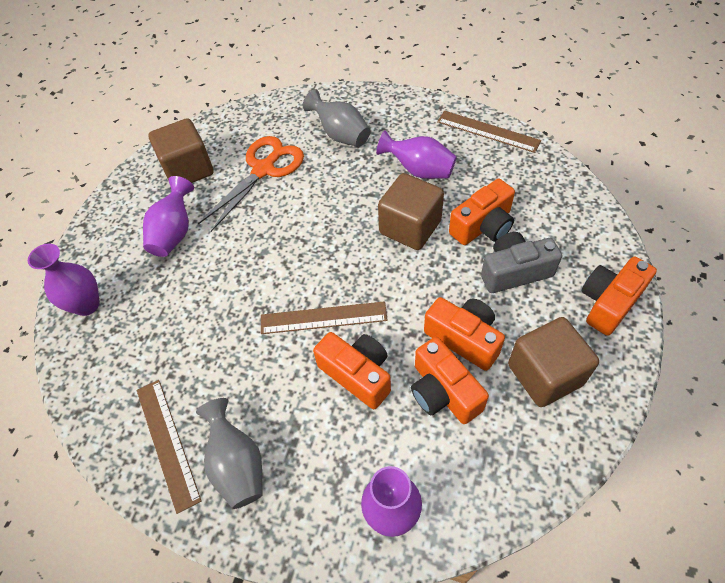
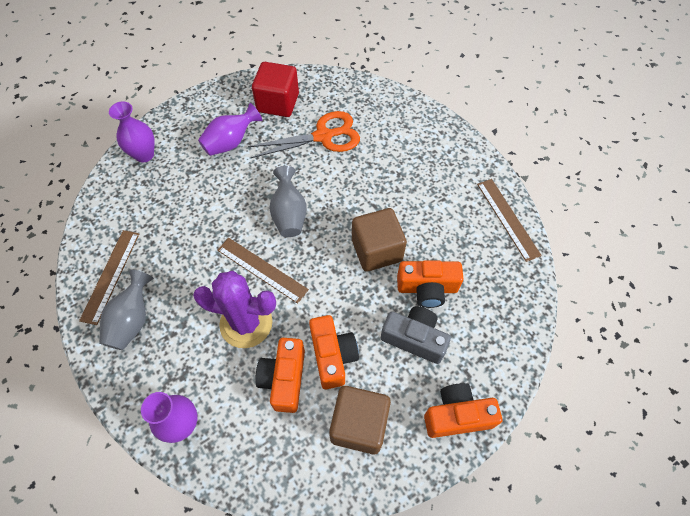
camera: 35 degrees right, 5 degrees up
(188, 169) = (278, 103): brown cube -> red cube
(340, 135) = (398, 146): grey vase -> grey vase (289, 214)
(357, 374) = (246, 323): orange camera -> purple cactus
(419, 170) = (425, 213): purple vase -> none

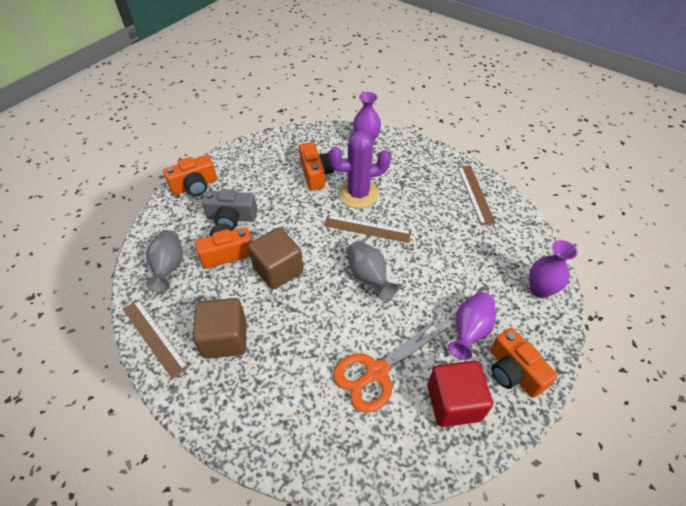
camera: 160 degrees right, 10 degrees down
(132, 320) = (436, 175): grey vase -> grey vase (169, 267)
(332, 356) = (288, 193): orange camera -> orange camera (513, 371)
(359, 424) = (259, 166): brown cube -> brown cube (225, 338)

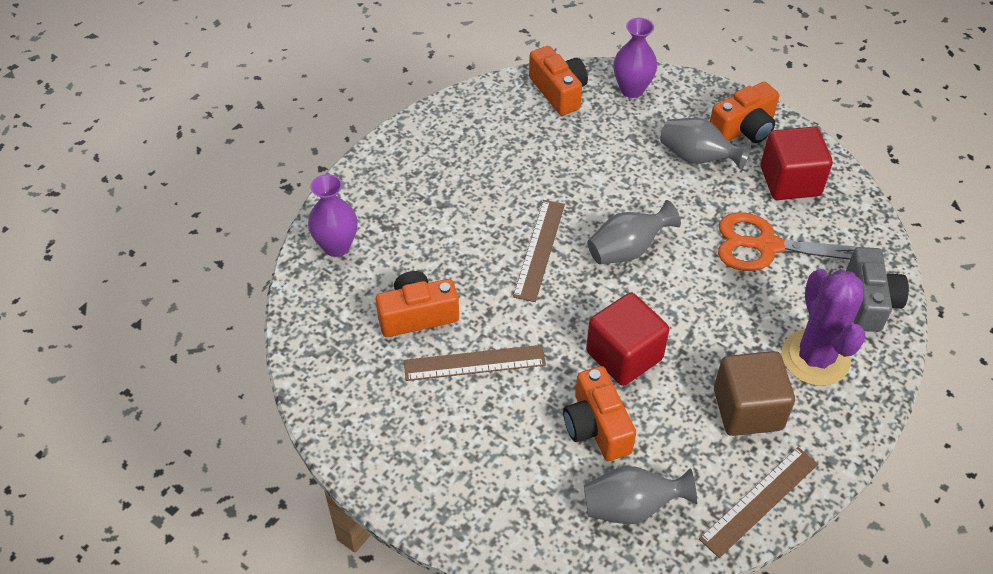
camera: 90 degrees left, 0 degrees up
(195, 186) = (440, 501): orange camera -> orange camera (558, 92)
(231, 218) = (520, 430): grey camera -> grey camera (869, 302)
(278, 270) = (624, 355): brown cube -> red cube
(358, 194) = (467, 258): purple cactus -> purple cactus (815, 358)
(376, 372) = (767, 246): orange scissors -> orange scissors turned 135 degrees clockwise
(469, 330) = (697, 158): purple vase -> grey vase
(475, 194) = (469, 125): brown ruler -> brown ruler (474, 363)

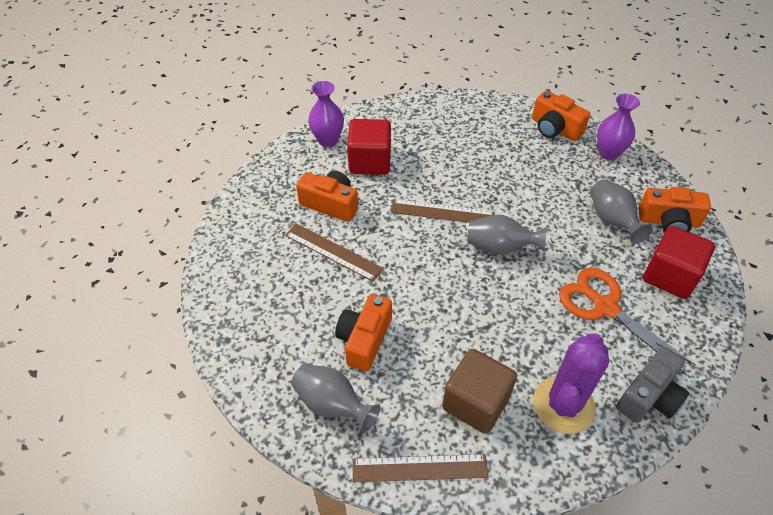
camera: 40 degrees right, 0 degrees up
(539, 249) = (442, 212): brown ruler -> brown ruler turned 45 degrees clockwise
(558, 92) = (555, 128): orange camera -> orange camera turned 120 degrees clockwise
(624, 355) = (428, 309): red cube -> red cube (370, 161)

